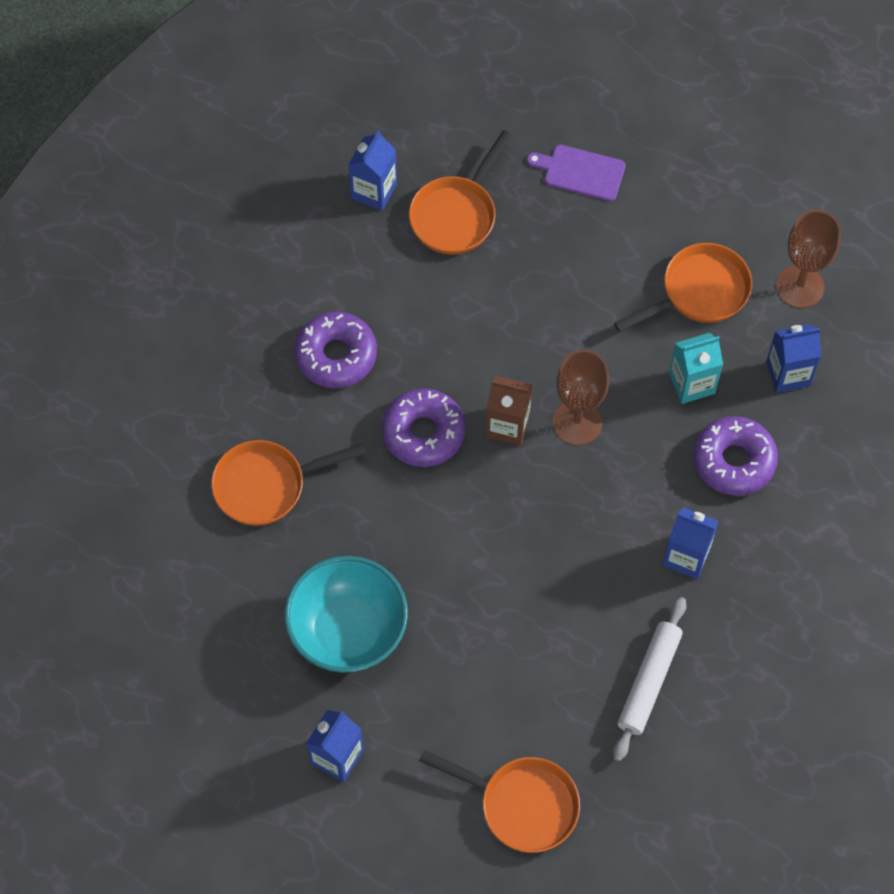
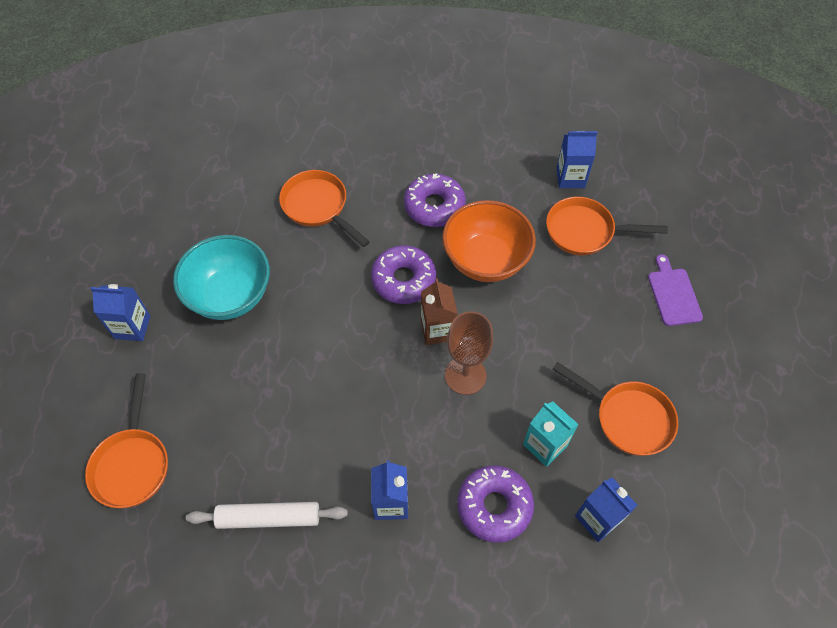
camera: 65 degrees right, 5 degrees down
(441, 335) = (485, 260): none -> orange bowl
(800, 286) = (684, 496): brown goblet -> none

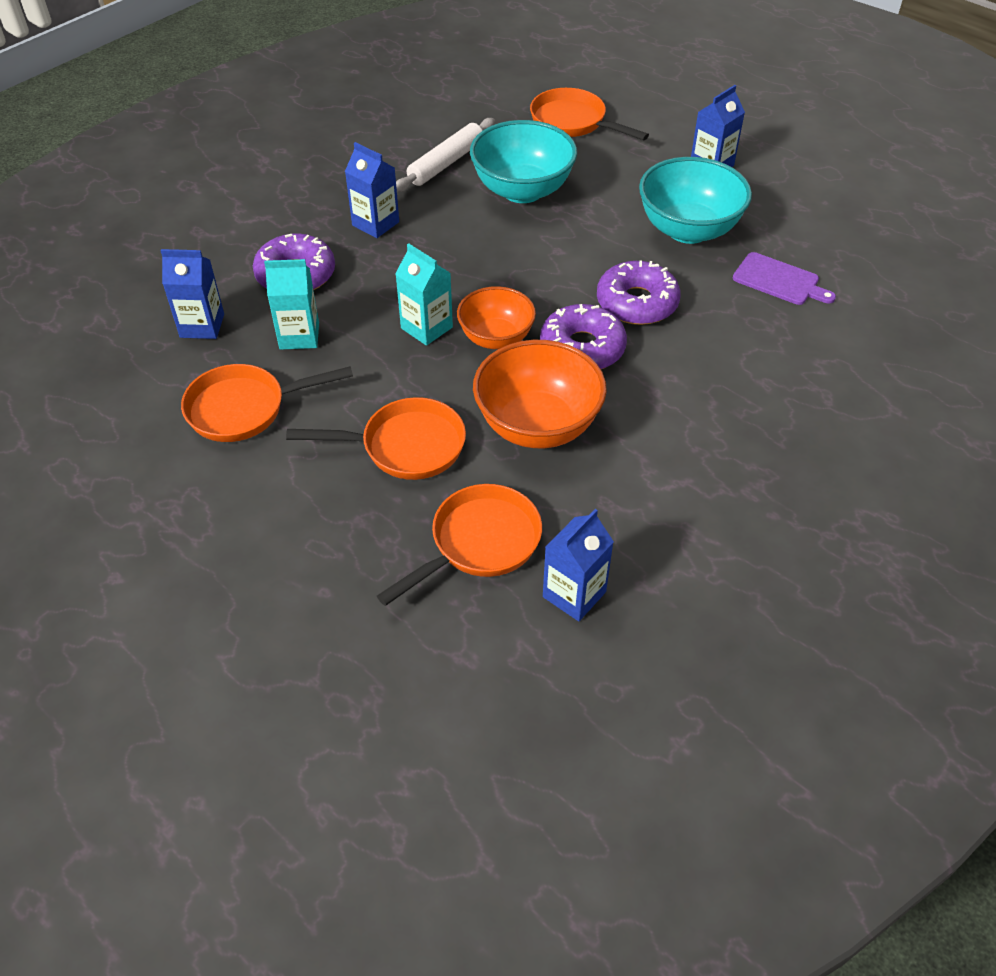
camera: 130 degrees right, 10 degrees down
(263, 431) = (522, 190): none -> turquoise bowl
(318, 207) = (749, 337): orange pan -> orange pan (405, 446)
(434, 206) = (658, 430): purple donut -> purple donut (637, 303)
(437, 330) = (496, 338): brown carton -> orange bowl
(465, 375) = (426, 328): brown goblet -> turquoise carton
(673, 294) = (308, 559): purple cutting board -> purple cutting board (779, 280)

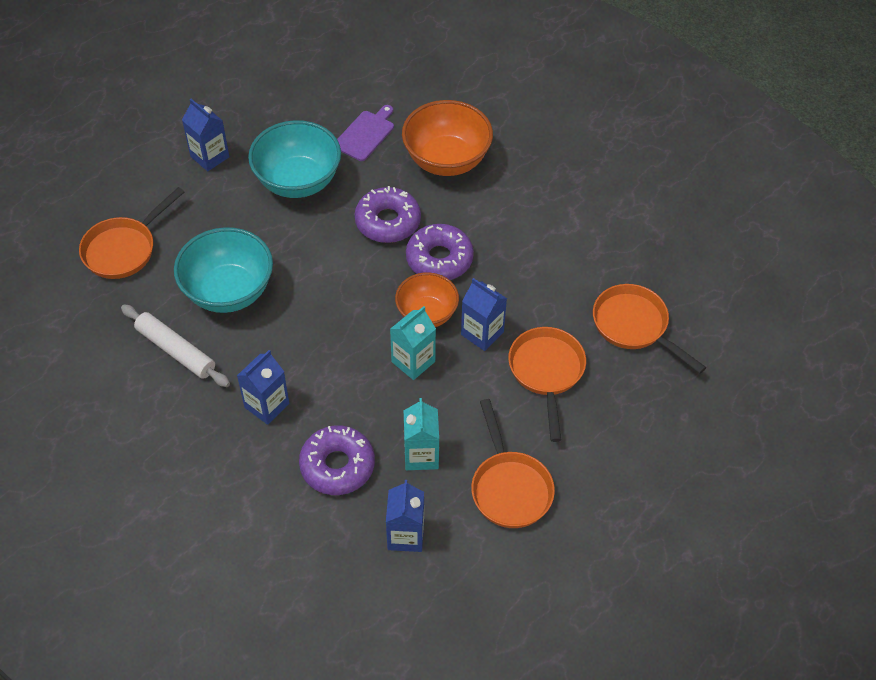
camera: 90 degrees left, 5 degrees up
(537, 425) = (522, 290): orange bowl -> orange bowl (446, 160)
(574, 594) = (670, 276): blue carton -> blue carton (482, 333)

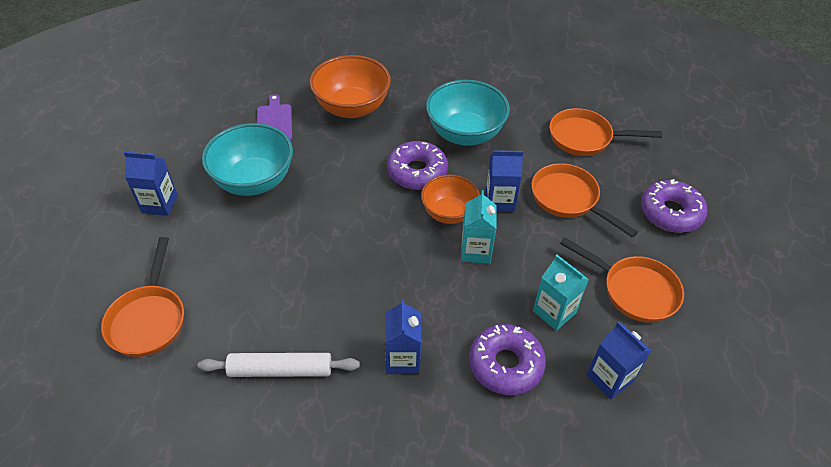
camera: 40 degrees left, 5 degrees down
(229, 291) = (279, 293): turquoise bowl -> turquoise bowl (465, 134)
(388, 222) = (353, 169): purple donut -> purple donut (670, 213)

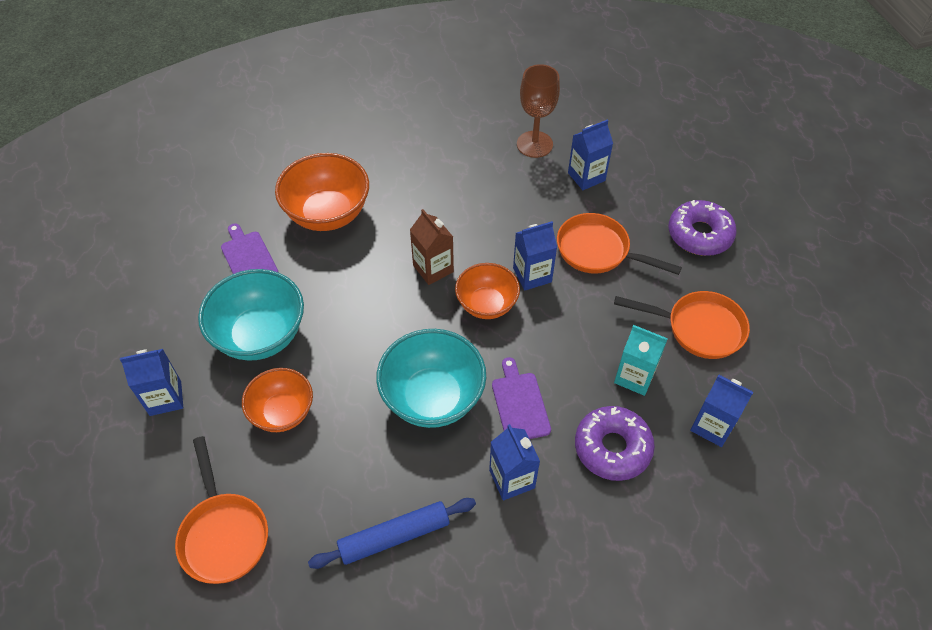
camera: 20 degrees left, 5 degrees up
(241, 243) = (282, 412): none -> orange bowl
(280, 370) = (394, 536): white rolling pin -> blue rolling pin
(417, 172) = (433, 268): purple donut -> brown carton
(439, 300) = (519, 404): none -> purple cutting board
(465, 134) = (463, 209): turquoise bowl -> turquoise bowl (432, 398)
(475, 251) = (532, 338): turquoise carton -> none
(550, 101) = (534, 144): none -> brown goblet
(585, 138) = (586, 177): orange pan -> blue carton

